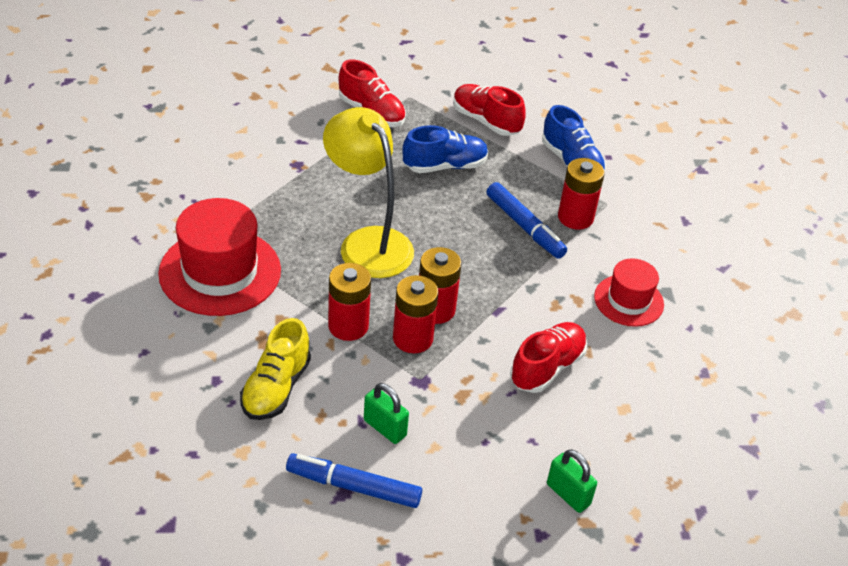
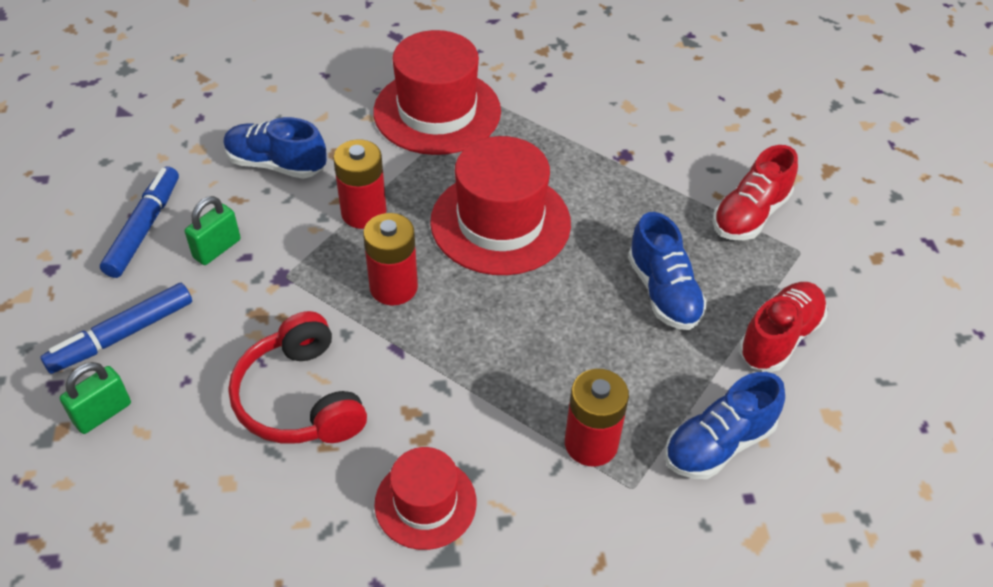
camera: 90 degrees right, 5 degrees up
(276, 388) = (276, 164): yellow shoe -> blue shoe
(367, 242) = (500, 222): yellow lamp -> red hat
(412, 338) = (346, 268): red battery -> none
(524, 227) = (559, 380): blue marker -> blue marker (122, 335)
(547, 367) = (299, 398): red shoe -> red headphones

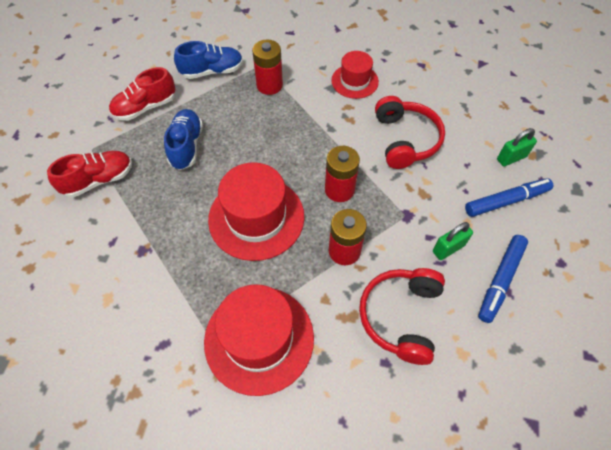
camera: 160 degrees left, 10 degrees up
(276, 164) = (400, 316): blue shoe -> red headphones

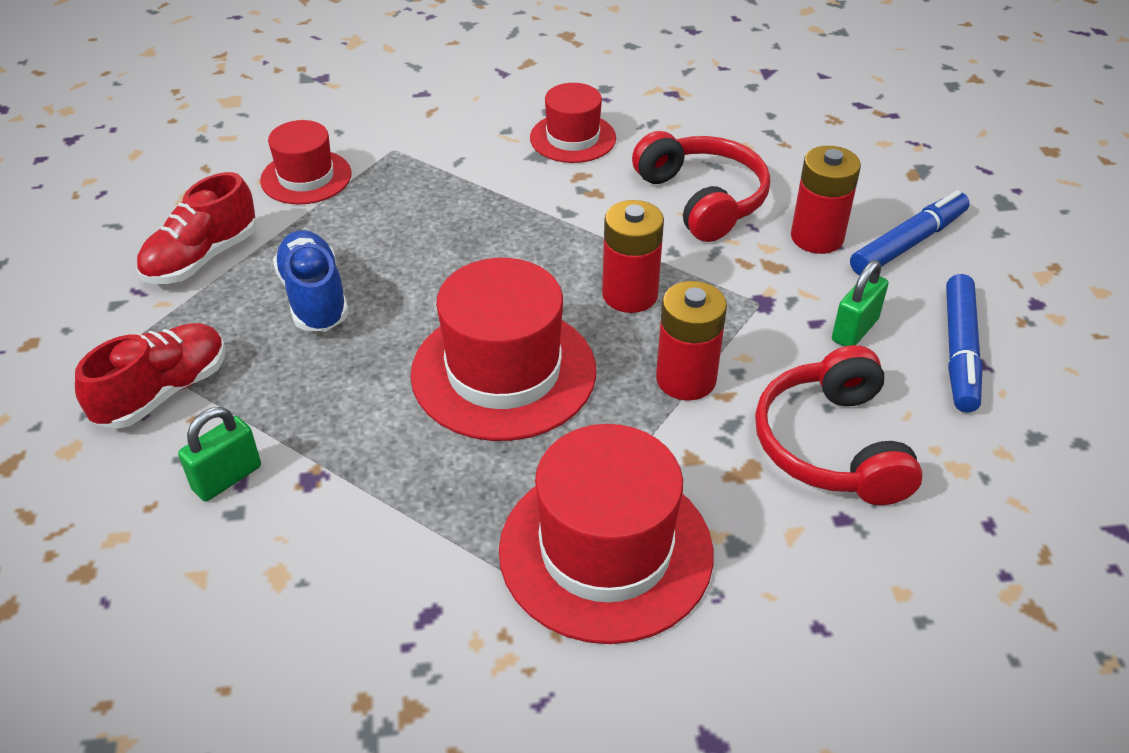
camera: 20 degrees left, 15 degrees down
(212, 71) = (306, 177): blue shoe -> red hat
(269, 85) = (424, 175): red battery -> red battery (817, 237)
(511, 158) = (883, 185): green padlock -> green padlock (227, 478)

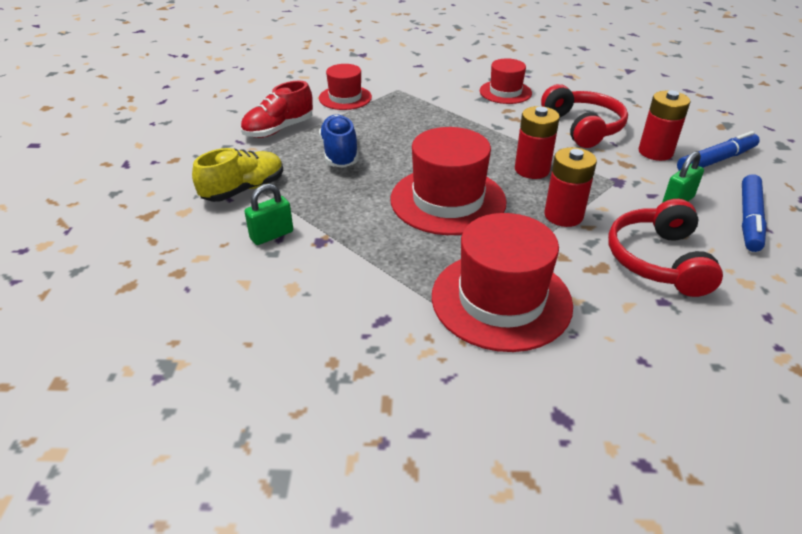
camera: 10 degrees right, 5 degrees down
(163, 392) = (244, 190): red shoe -> yellow shoe

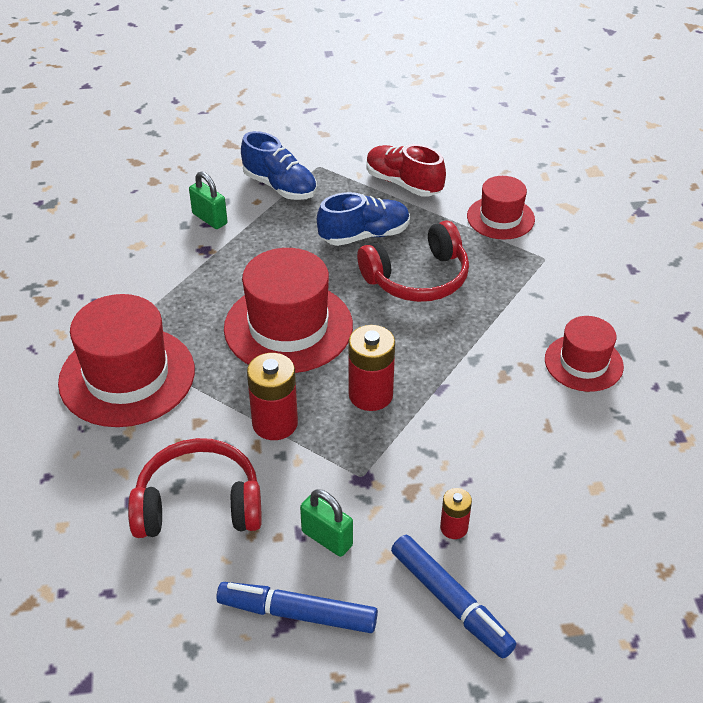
camera: 80 degrees right, 5 degrees up
(244, 190) = (280, 186): yellow shoe -> blue shoe
(583, 127) = (503, 448): red headphones -> red headphones (418, 278)
(655, 152) = (454, 528): red battery -> red battery, size x0.56

